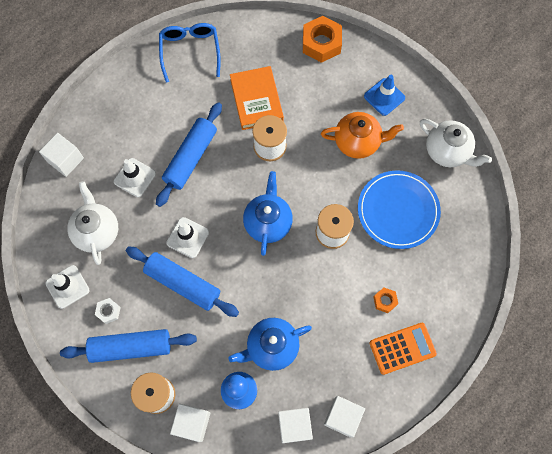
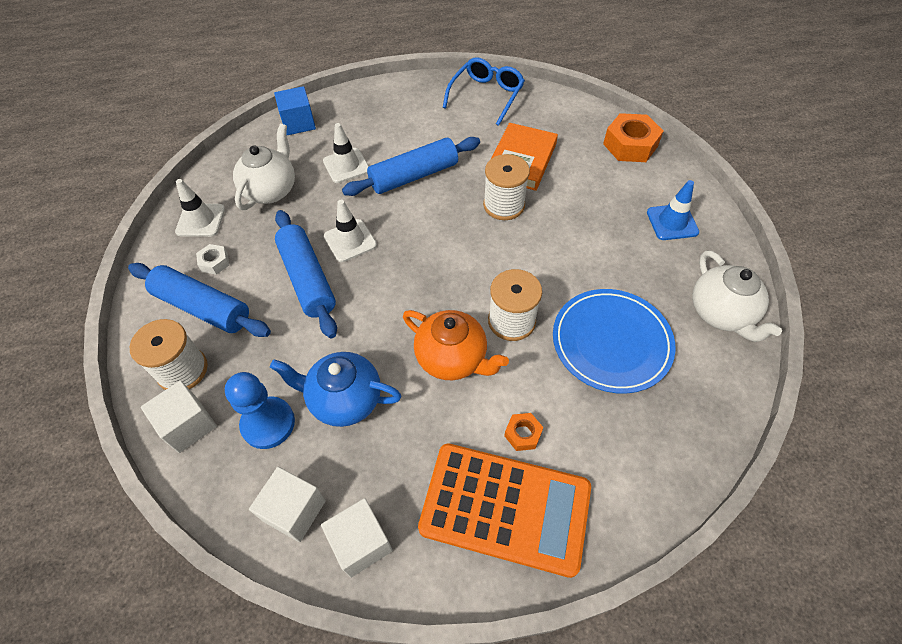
camera: 35 degrees right, 15 degrees down
(65, 160) = (298, 123): white cube -> blue cube
(268, 222) = (445, 271): blue teapot -> none
(358, 142) = (609, 249): orange teapot -> orange teapot (452, 358)
(402, 348) = (505, 507): orange calculator -> orange calculator, size x1.66

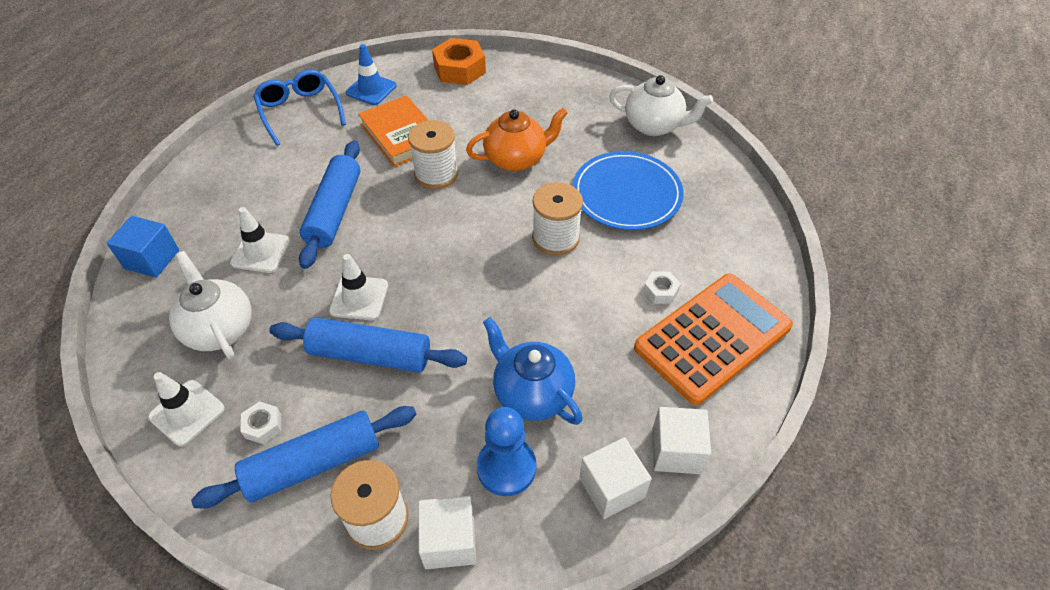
camera: 55 degrees left, 5 degrees down
(344, 400) = (531, 393): blue teapot -> blue teapot turned 90 degrees clockwise
(452, 358) = (557, 295): orange teapot -> orange teapot (516, 159)
(523, 434) = (660, 291): orange nut -> white nut
(672, 222) = (555, 97): blue traffic cone -> blue traffic cone (371, 89)

